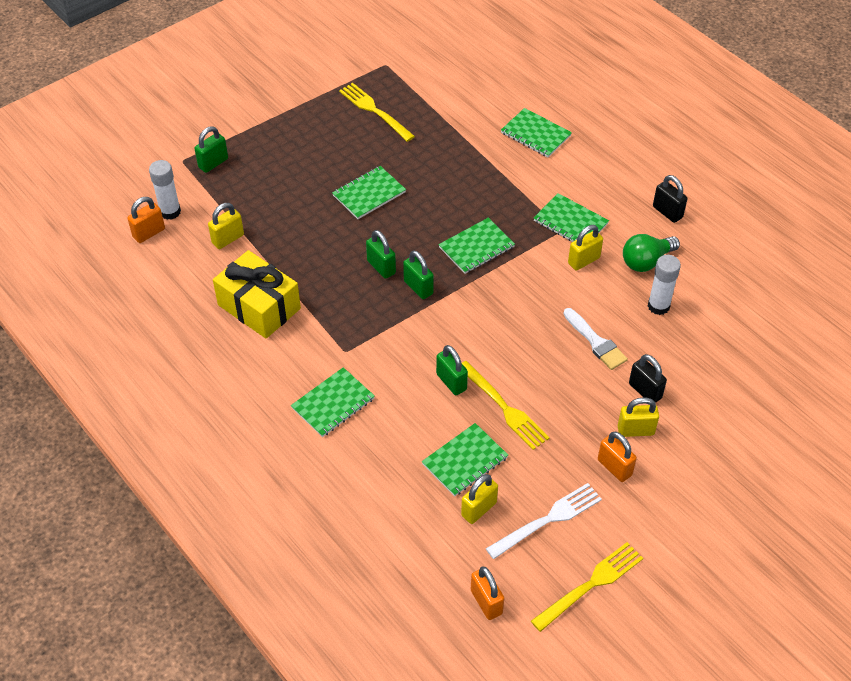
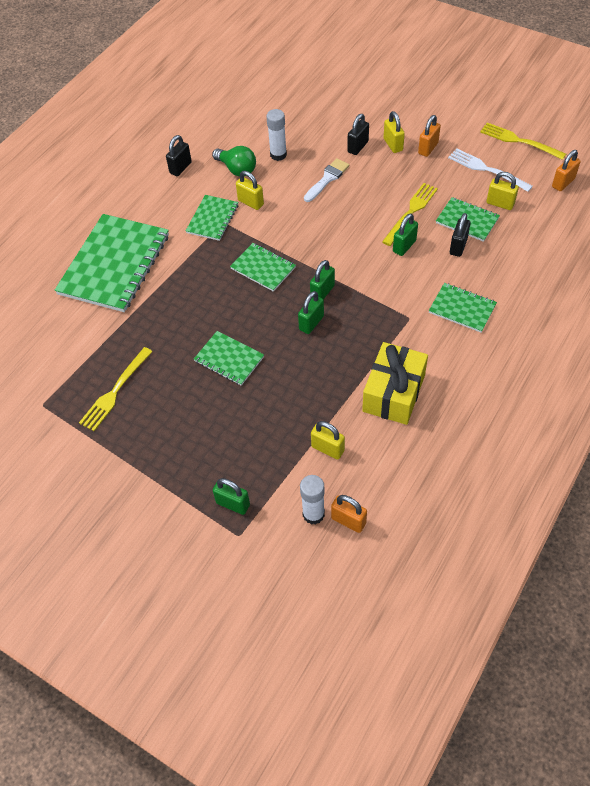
camera: 105 degrees left, 5 degrees up
(426, 435) = (458, 246): none -> black padlock
(535, 134) = (114, 264): green notebook -> green notebook, size x1.99

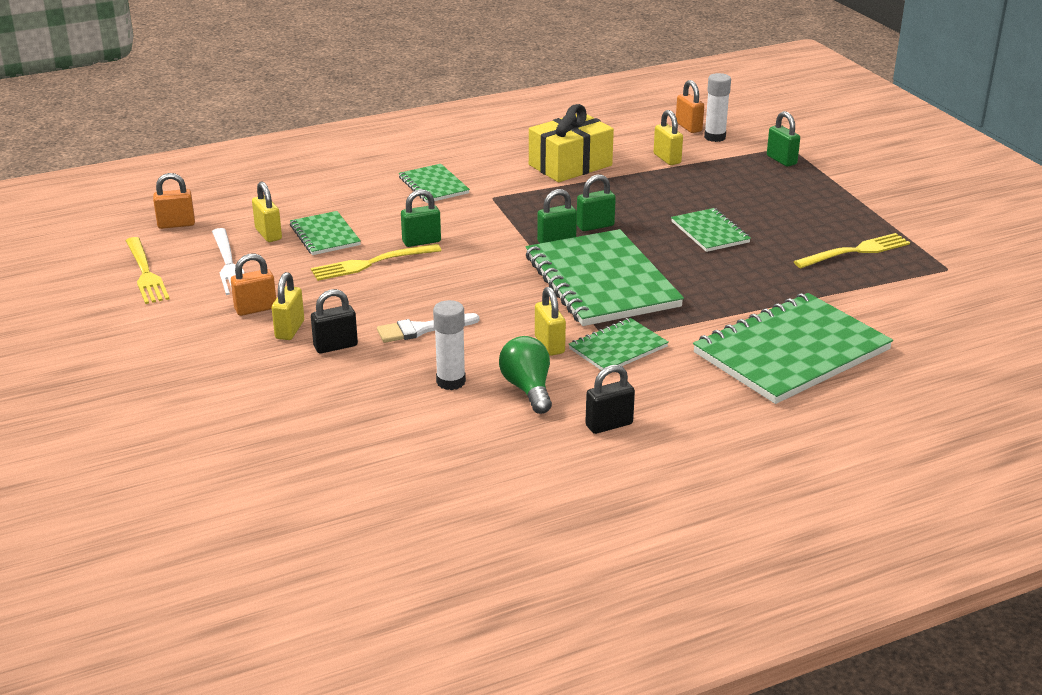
camera: 150 degrees left, 25 degrees down
(263, 268) = (601, 281): green notebook -> green notebook, size x1.99
(458, 246) = (367, 222): black padlock -> none

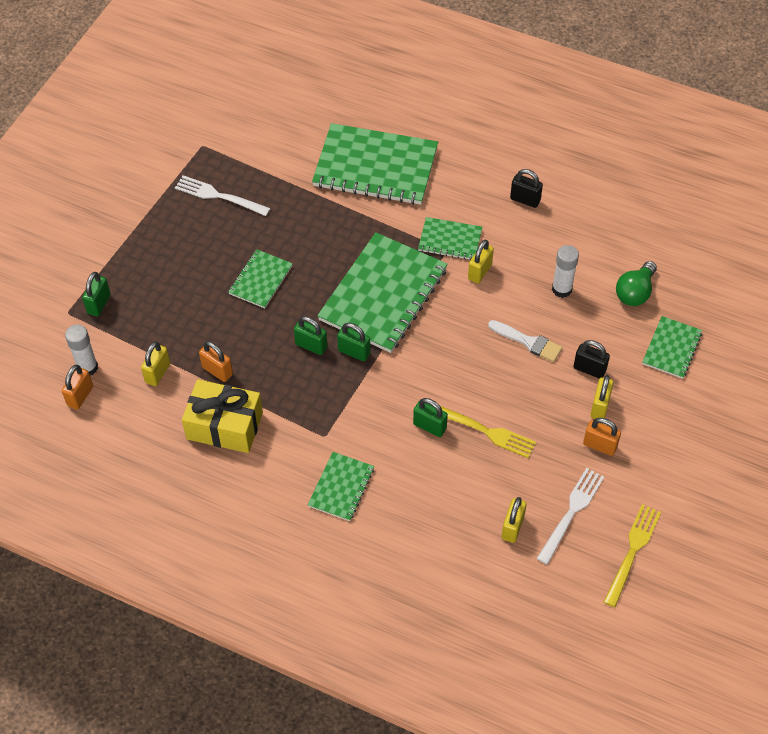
camera: 130 degrees left, 25 degrees up
(176, 224) = (560, 602): orange padlock -> orange padlock (217, 371)
(290, 330) = (599, 406): yellow padlock -> yellow padlock turned 45 degrees counterclockwise
(325, 235) = (478, 491): green notebook -> green notebook (671, 348)
(528, 389) = (531, 252): green light bulb -> green light bulb (635, 292)
(856, 251) = (218, 196): yellow fork -> white fork

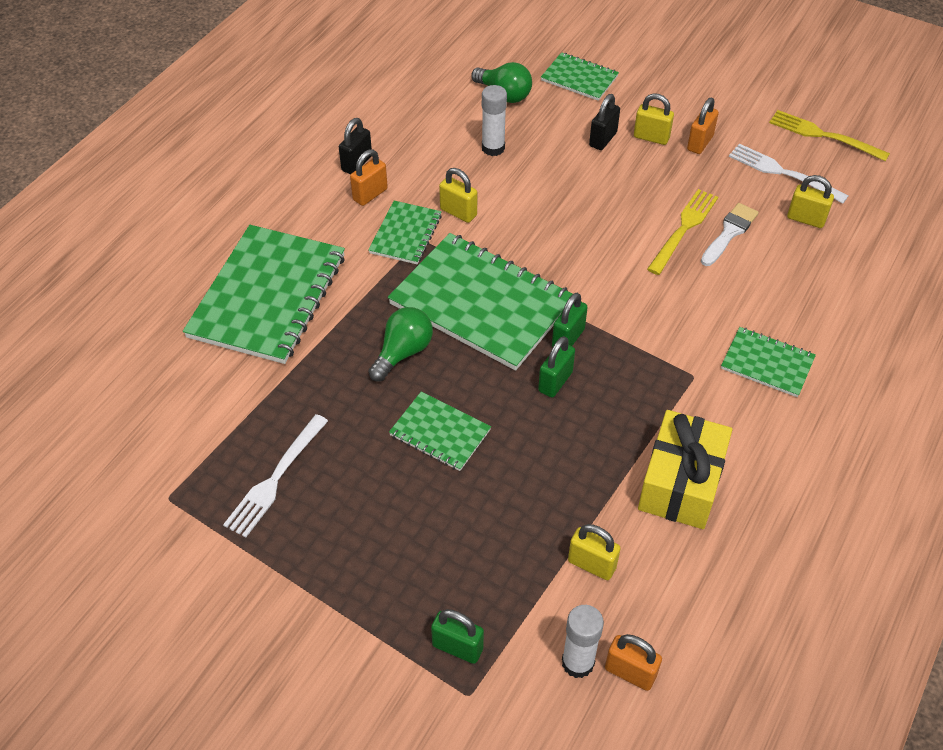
camera: 85 degrees left, 5 degrees down
(217, 371) = (591, 489): orange padlock -> orange padlock (370, 194)
(330, 251) = (403, 352): none -> green light bulb
(429, 426) = (678, 275): green padlock -> none
(528, 342) = (563, 182): white brush -> white brush (729, 233)

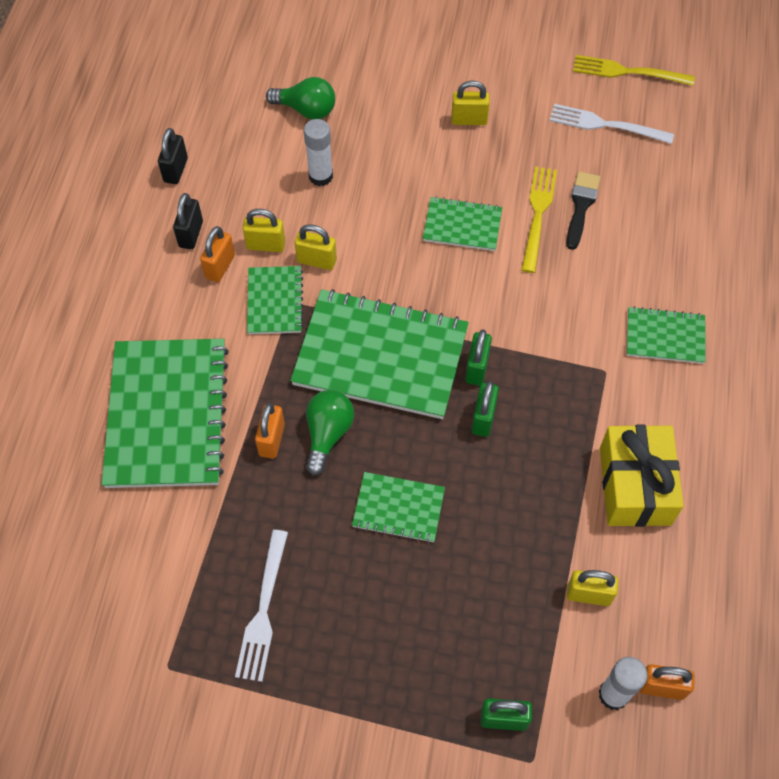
camera: 20 degrees left, 10 degrees up
(579, 78) = (373, 70): green notebook -> green notebook (462, 226)
(603, 139) = (423, 135): black padlock -> black padlock (175, 170)
(700, 143) = (517, 113): orange padlock -> orange padlock (272, 440)
(729, 233) = (581, 206): white brush -> black brush
(806, 219) = (644, 170): yellow padlock -> yellow padlock (266, 245)

